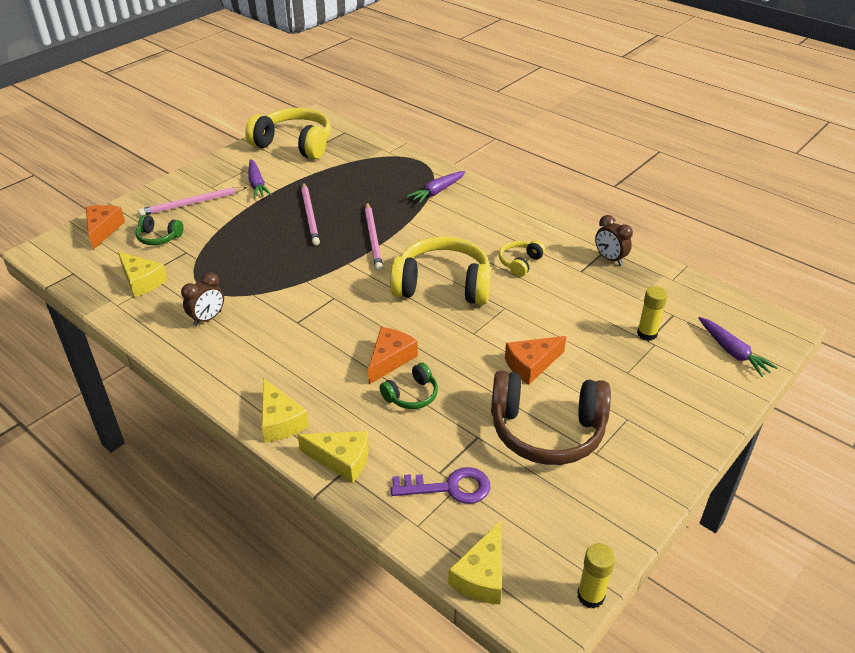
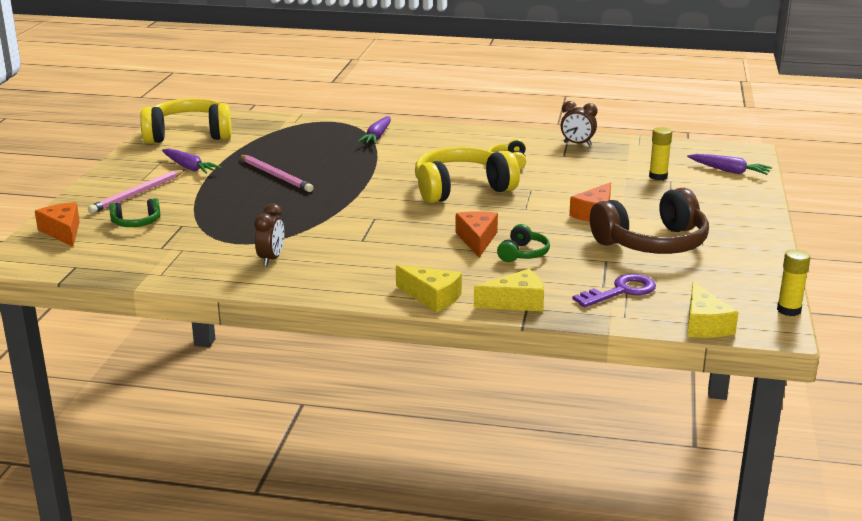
camera: 30 degrees left, 15 degrees down
(142, 281) = (163, 253): yellow cheese -> none
(373, 238) = (358, 176): pink pencil -> none

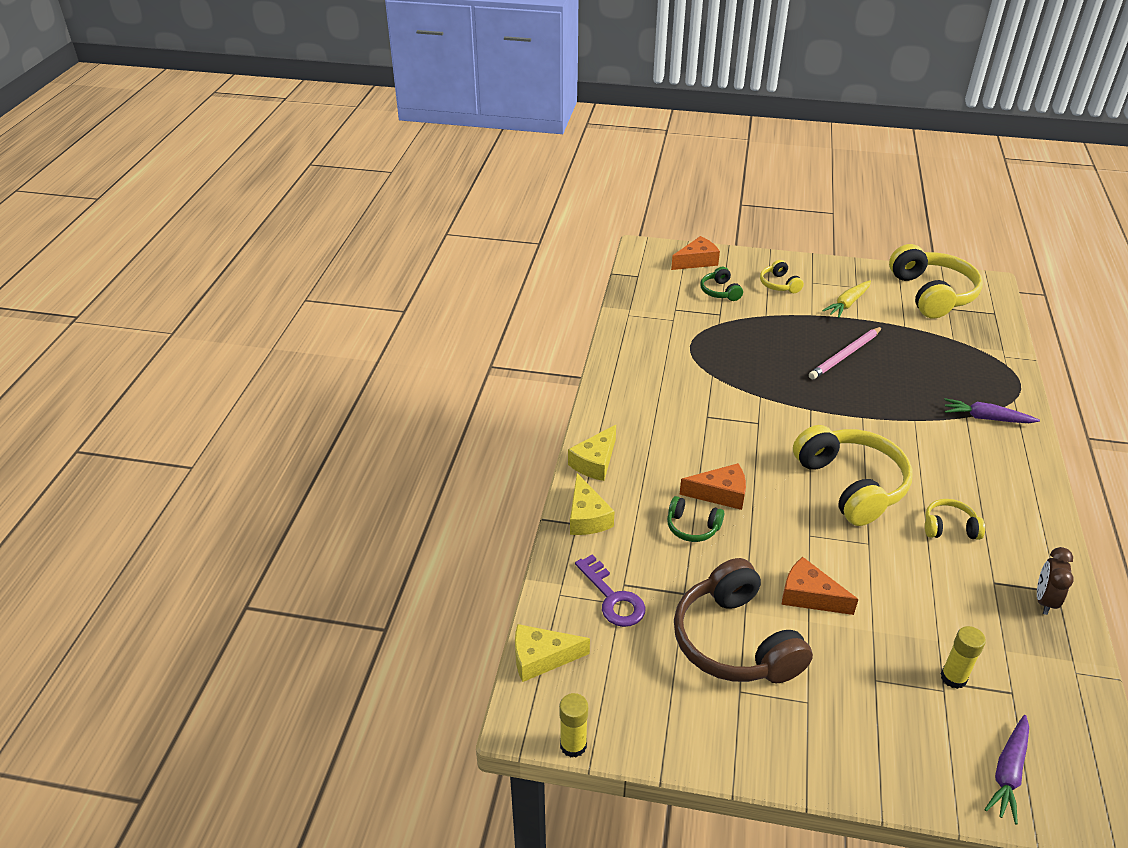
camera: 90 degrees right, 15 degrees up
(137, 194) = (779, 284): pink pencil -> yellow headphones
(189, 167) = (847, 304): purple carrot -> yellow carrot
(271, 259) = (661, 366): brown clock -> none

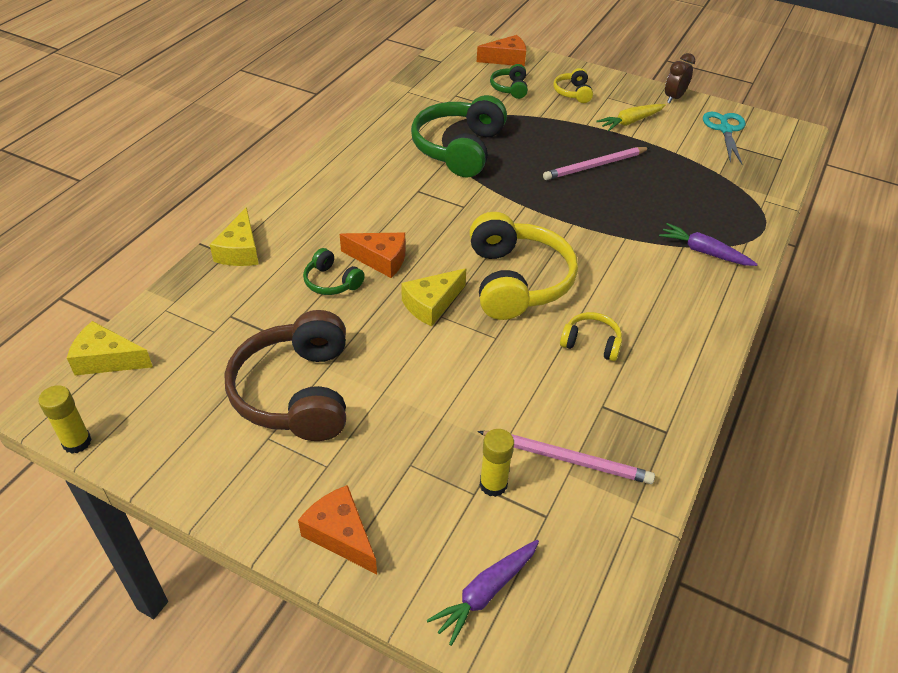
camera: 15 degrees right, 5 degrees up
(595, 462) = (283, 206): yellow cheese -> yellow cheese (431, 304)
(613, 598) = (211, 325): purple key -> none
(716, 365) = (459, 149): none -> green headphones
(809, 596) = (400, 370): orange cheese -> orange cheese (340, 535)
(931, 294) = (725, 130): yellow headphones -> turquoise scissors
(996, 637) = (567, 459): none -> pink pencil
(1044, 600) = (646, 437): brown clock -> brown clock (674, 98)

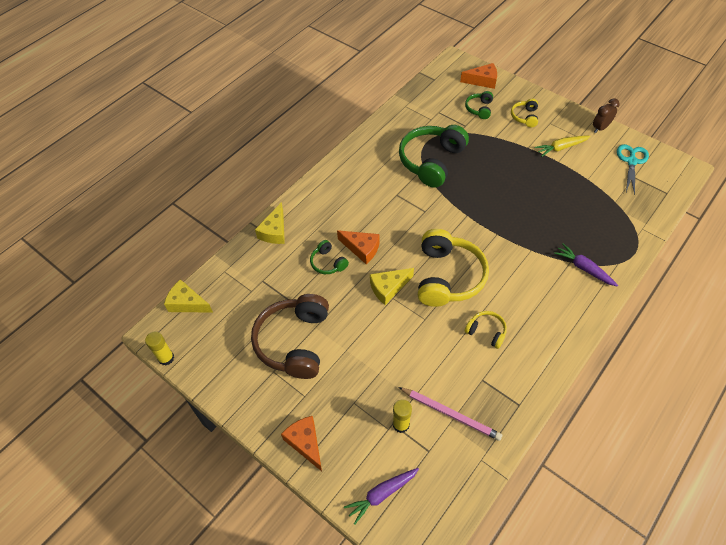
camera: 15 degrees right, 10 degrees up
(595, 166) = (525, 185): pink pencil -> none

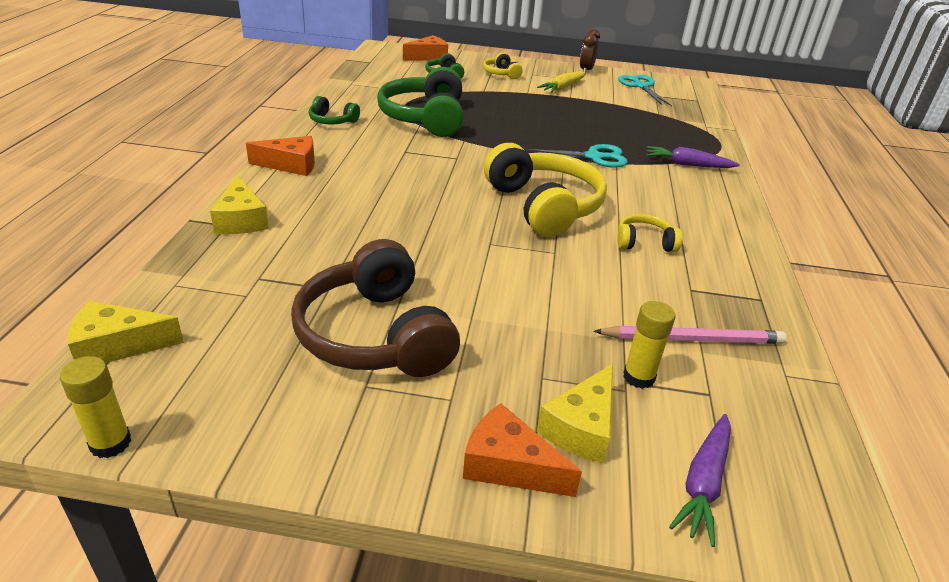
camera: 35 degrees left, 20 degrees down
(328, 263) = (359, 232): green headphones -> green headphones (332, 121)
(362, 249) = (400, 207): orange cheese -> orange cheese (291, 165)
(388, 288) = (474, 235): yellow cheese -> yellow cheese (581, 427)
(519, 239) = (594, 157): none -> turquoise scissors

